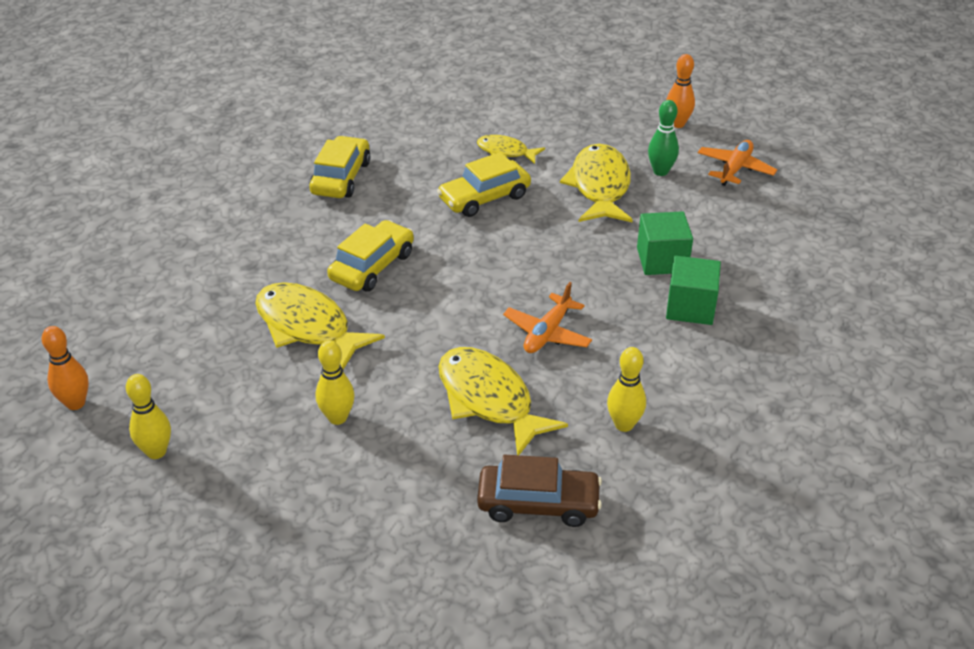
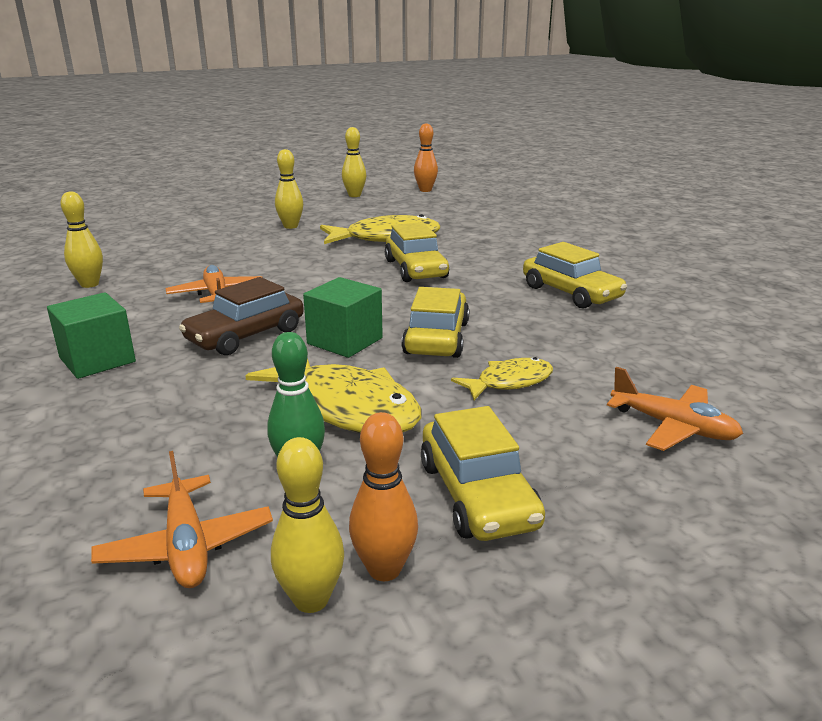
camera: 130 degrees right, 15 degrees down
(489, 97) = (673, 427): none -> orange plane
(489, 400) = (209, 259): yellow fish -> none
(538, 503) = (115, 245): brown car -> brown car (246, 335)
(610, 123) = (477, 494): none -> yellow car
(662, 260) = (173, 379): green cube -> green cube (345, 341)
(711, 130) = (311, 599): none -> yellow bowling pin

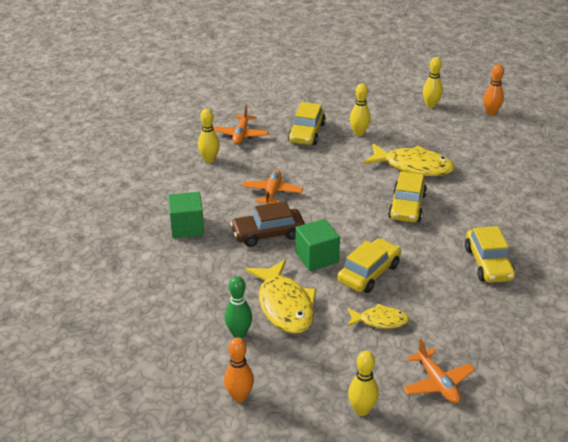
camera: 30 degrees right, 10 degrees up
(186, 545) = (173, 353): orange plane -> orange plane (241, 135)
(311, 599) = (204, 397): yellow bowling pin -> yellow bowling pin (362, 410)
(477, 494) = (305, 379): yellow car -> yellow car (307, 133)

